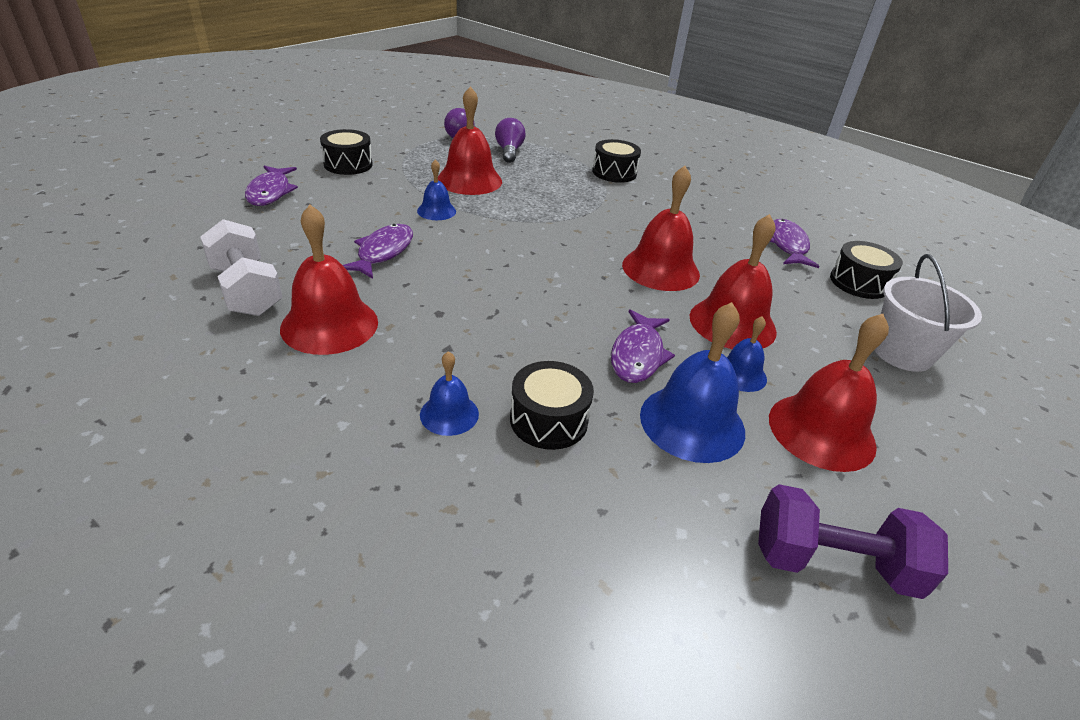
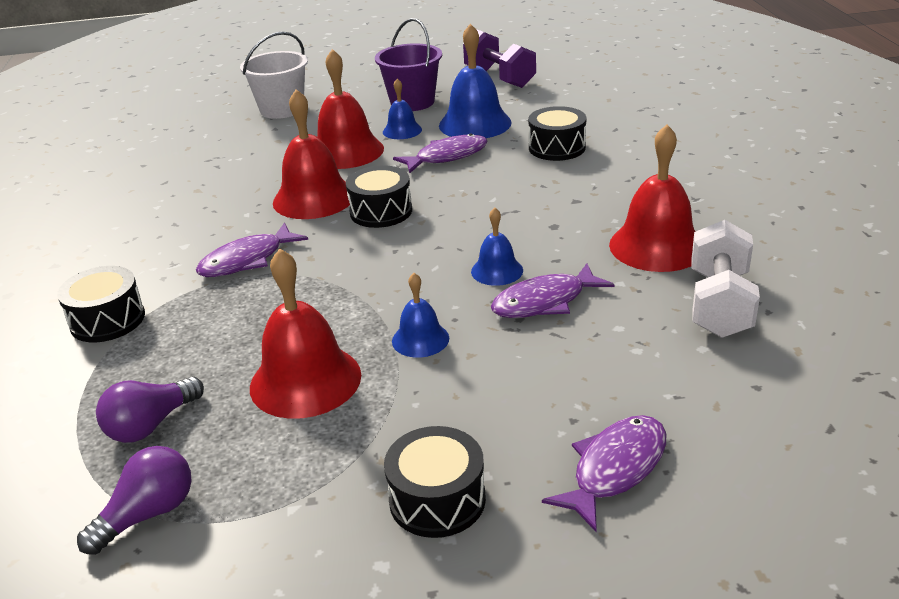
camera: 130 degrees left, 5 degrees down
(449, 414) = (616, 167): blue bell -> blue bell (497, 271)
(787, 245) = (165, 180): purple fish -> purple fish (247, 260)
(821, 431) = (412, 102): red bell -> purple bucket
(859, 283) = (194, 142): black drum -> black drum (381, 211)

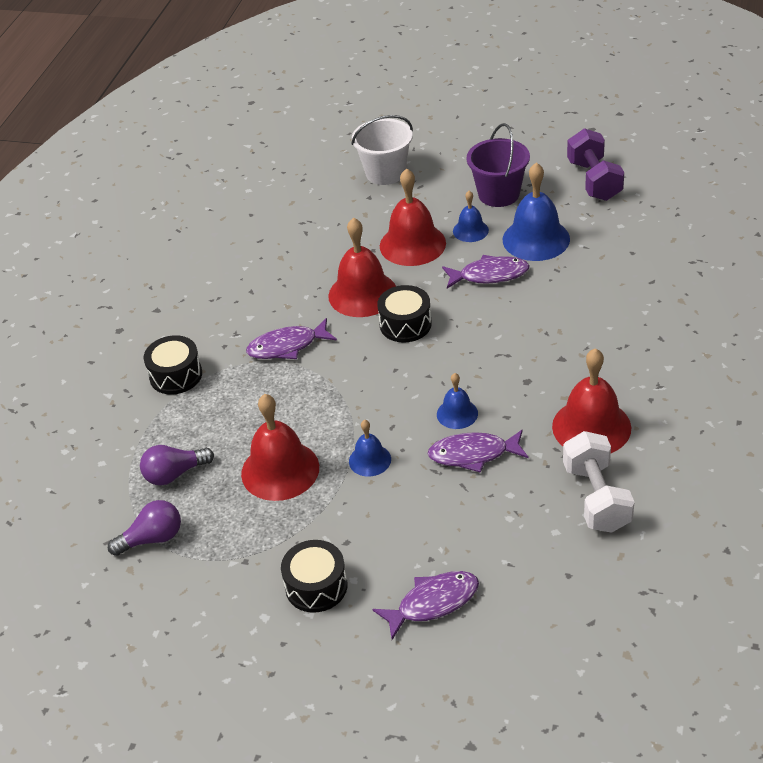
camera: 25 degrees right, 10 degrees up
(557, 148) = (586, 291): black drum -> none
(719, 304) = (596, 497): white dumbbell -> white dumbbell turned 45 degrees counterclockwise

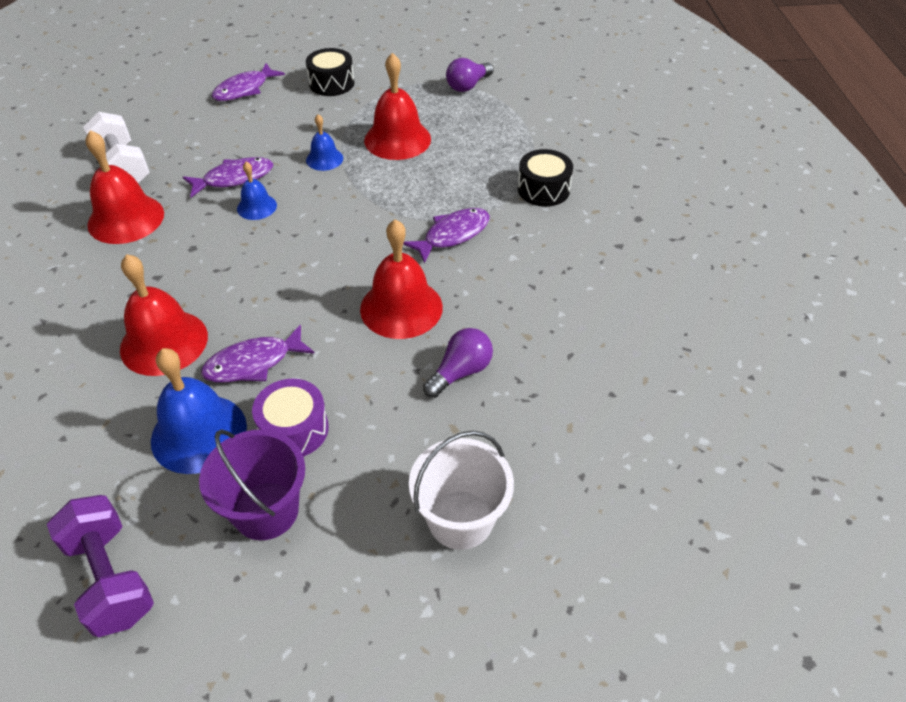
camera: 155 degrees right, 5 degrees up
(174, 474) = (482, 122): purple light bulb -> purple light bulb (460, 372)
(405, 324) = (337, 281): black drum -> none
(412, 244) = (367, 390): red bell -> red bell (164, 342)
(470, 230) = (294, 429): blue bell -> purple drum

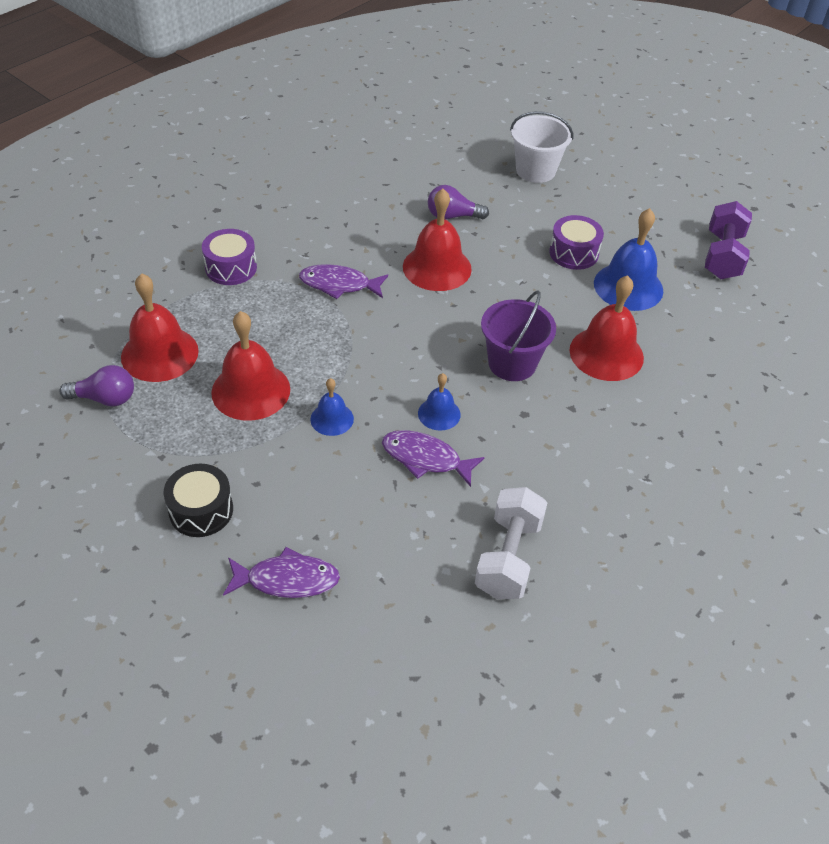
camera: 135 degrees left, 0 degrees up
(126, 219) = (553, 486): red bell -> red bell (159, 354)
(253, 363) = (561, 301): purple fish -> none
(266, 510) = (623, 231): purple bucket -> purple bucket (512, 363)
(543, 189) = (231, 268): black drum -> purple drum

